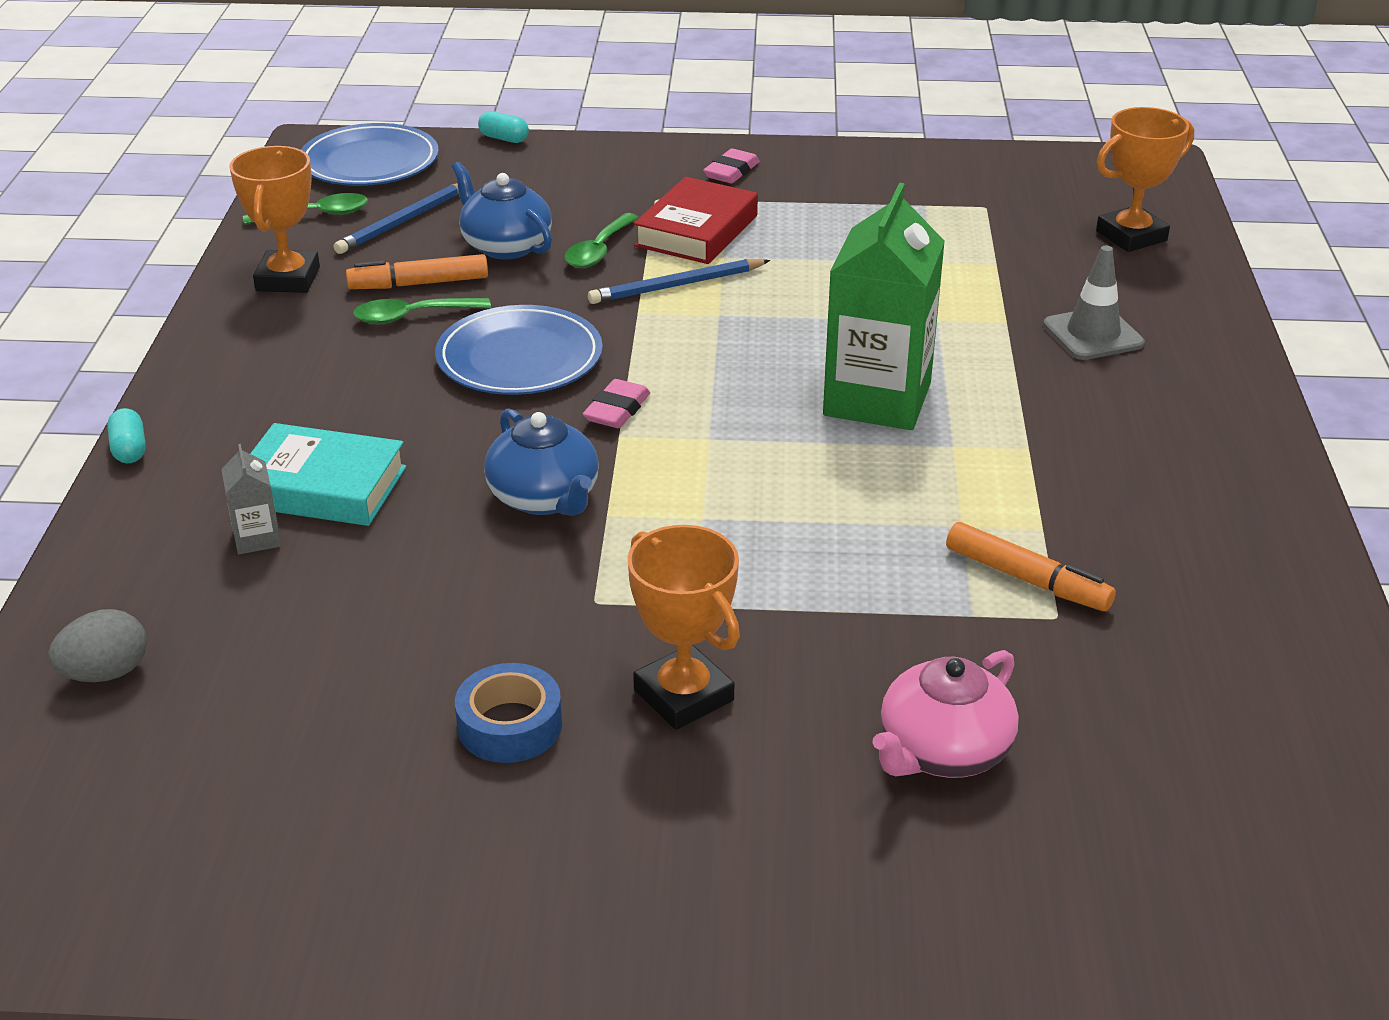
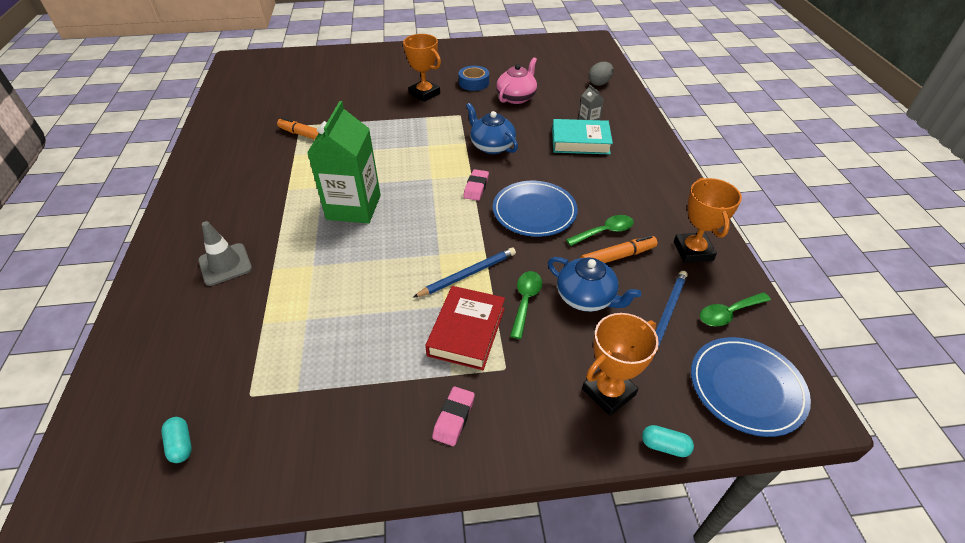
camera: 170 degrees right, 10 degrees up
(129, 449) = (668, 148): turquoise capsule -> turquoise capsule (181, 444)
(943, 751) = (347, 88): pink teapot -> pink teapot (516, 97)
(1131, 236) = (150, 370): orange trophy -> orange trophy (608, 392)

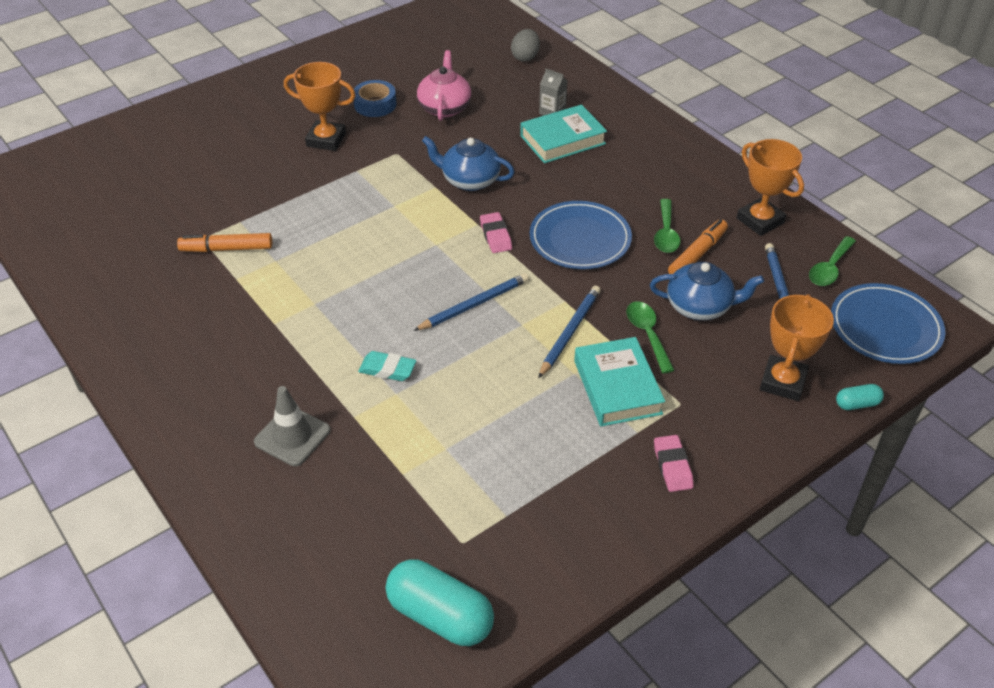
camera: 30 degrees left, 0 degrees up
(181, 444) = (440, 615): turquoise capsule -> turquoise capsule, size x2.08
(323, 247) = (387, 369): none -> turquoise eraser
(354, 207) = (378, 312): green carton -> none
(419, 227) = (474, 304): none -> blue pencil
(467, 331) = (617, 387): red book -> turquoise book
(604, 232) = (666, 233): green spoon -> green spoon turned 150 degrees clockwise

